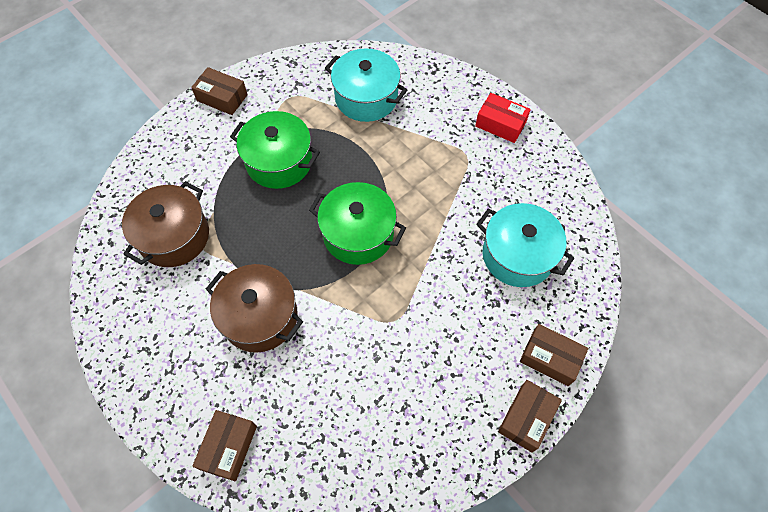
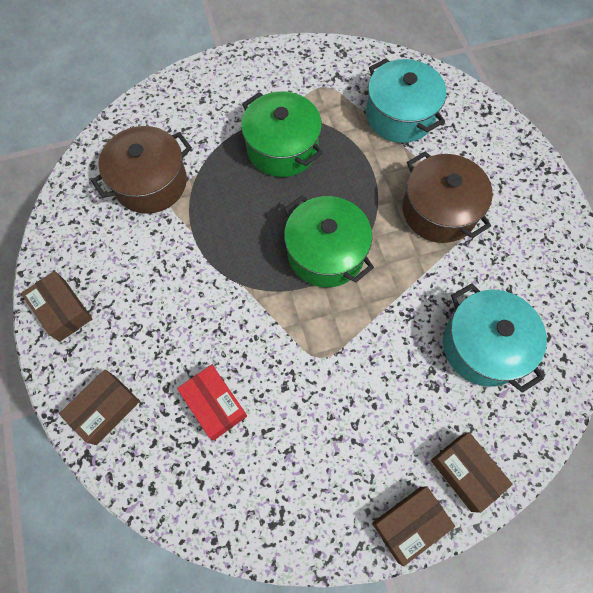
camera: 25 degrees right, 5 degrees up
(222, 98) = (257, 63): brown box -> brown box (62, 310)
(260, 317) = (192, 295): brown pot -> brown pot (439, 211)
(500, 124) = (531, 197): red box -> red box (214, 404)

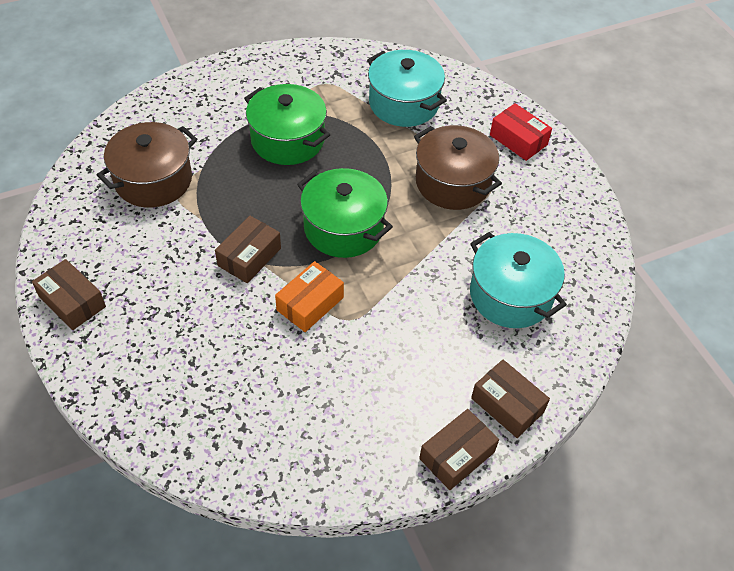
camera: 10 degrees left, 15 degrees down
(105, 409) = (129, 386): brown box -> brown box (249, 257)
(214, 404) = (245, 371): red box -> red box (518, 140)
(284, 336) = (310, 304): none -> orange box

